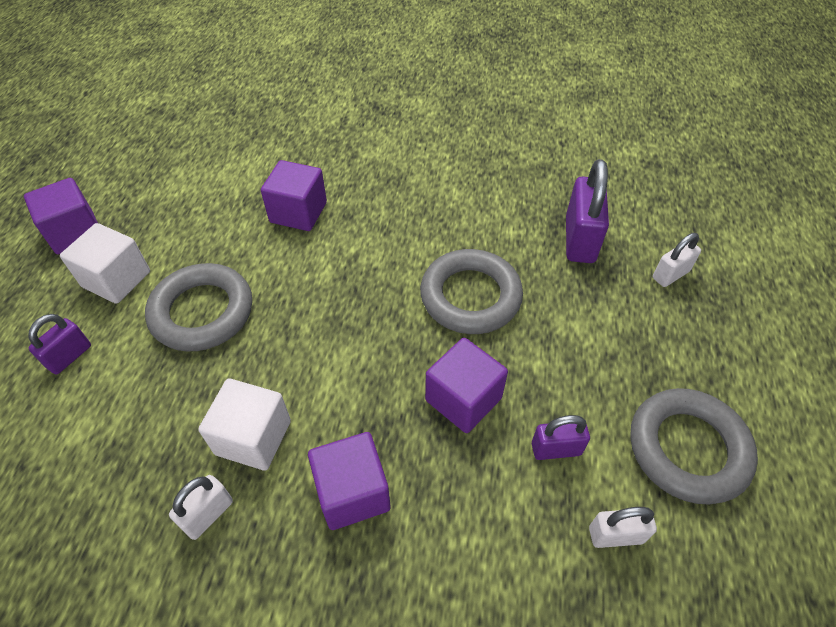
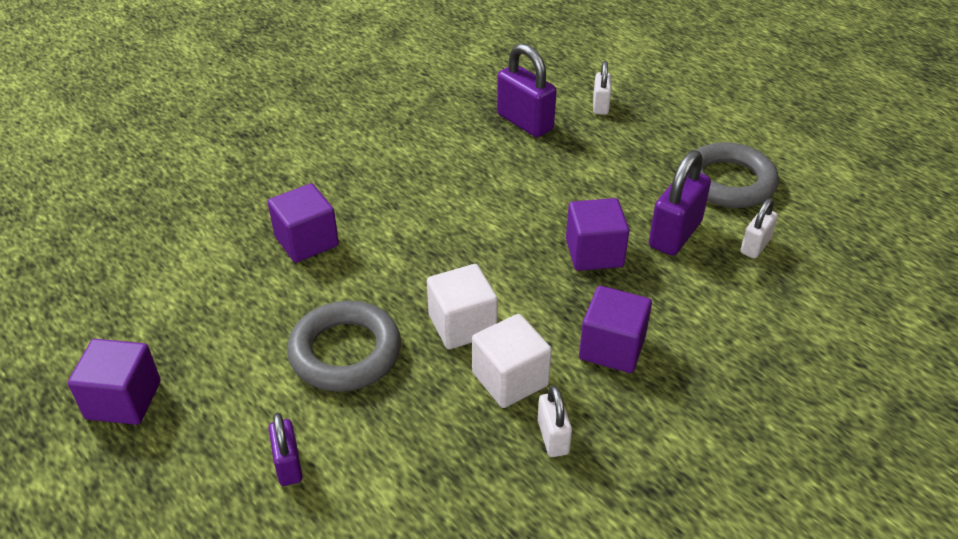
camera: 50 degrees left, 10 degrees down
(116, 279) = (231, 393): white cube -> white cube (462, 325)
(470, 296) = (511, 199): grey ring -> none
(556, 449) = (675, 234): purple padlock -> purple padlock, size x1.72

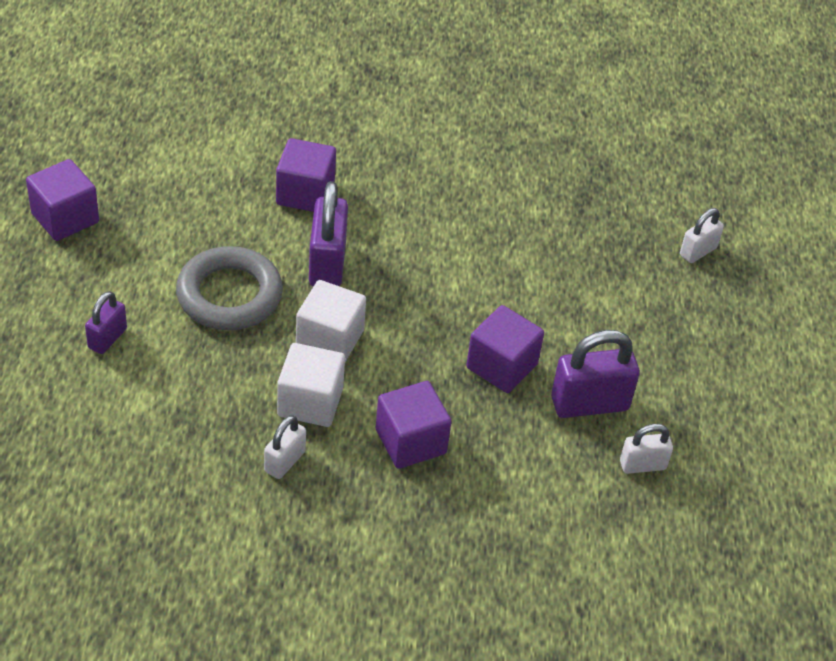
camera: 40 degrees right, 5 degrees up
(525, 122) = (607, 218): purple padlock -> purple padlock (327, 264)
(729, 182) = (706, 400): grey ring -> none

